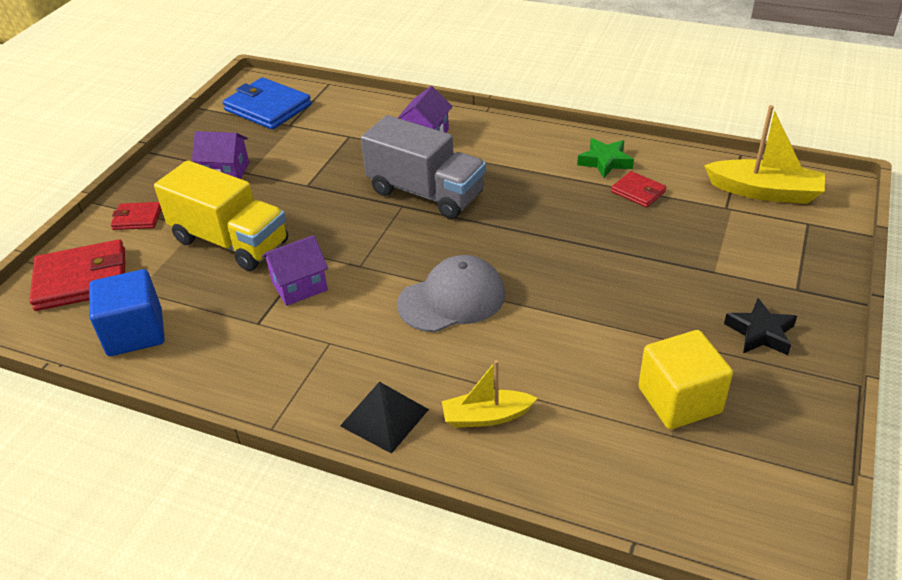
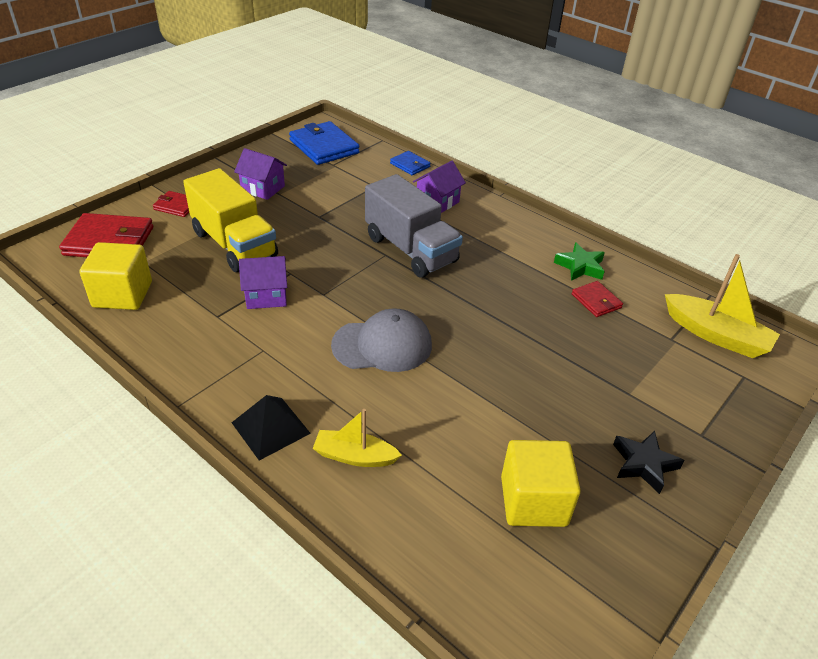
camera: 15 degrees right, 0 degrees up
(135, 332) = (122, 294): blue cube -> yellow cube
(374, 103) = (410, 165): none -> blue wallet

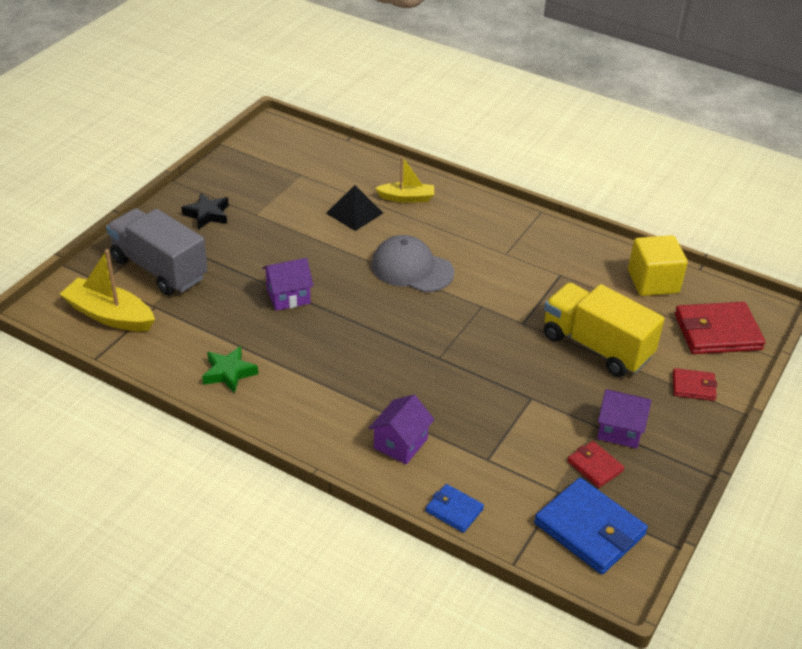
camera: 170 degrees right, 0 degrees up
(266, 296) = (530, 297): purple house -> purple house (288, 296)
(270, 428) = (470, 206): black pyramid -> black pyramid (354, 213)
(382, 345) = (412, 268): grey cap -> grey cap turned 45 degrees clockwise
(410, 250) = (414, 367): grey truck -> grey truck (159, 269)
(533, 501) = (286, 189): yellow cube -> none
(596, 301) = (219, 334): red wallet -> red wallet (595, 466)

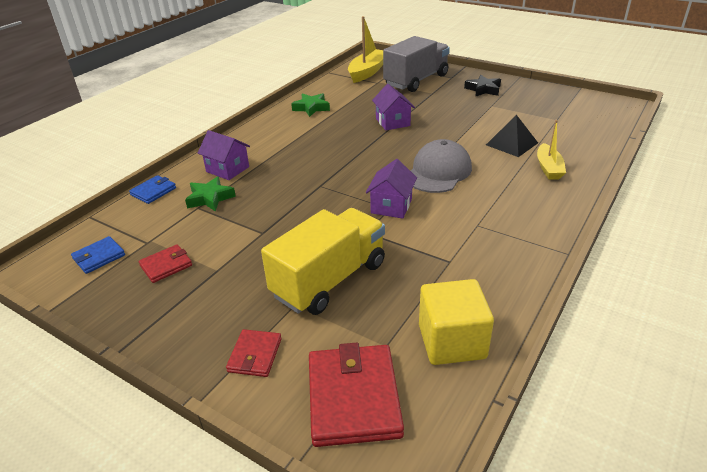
camera: 95 degrees right, 5 degrees down
(468, 450) = (210, 198): none -> green star
(589, 529) = (99, 257): blue wallet -> blue wallet, size x0.53
(619, 430) = (205, 286): purple house -> purple house (391, 206)

